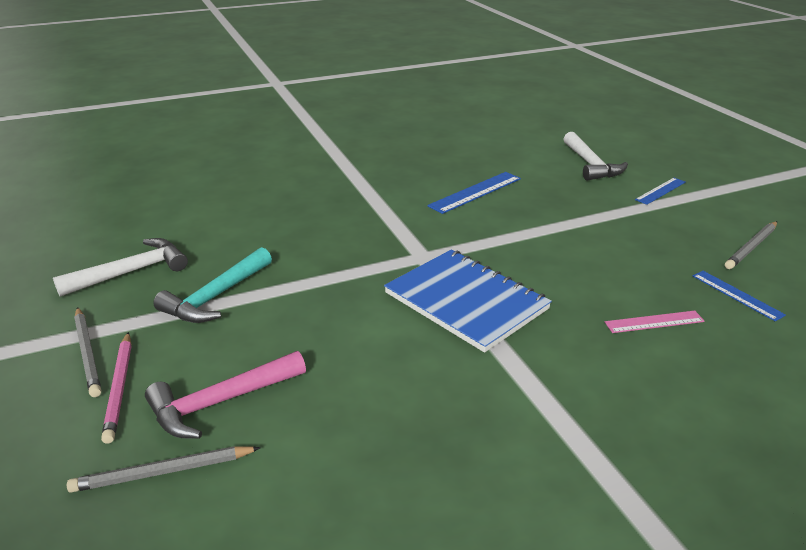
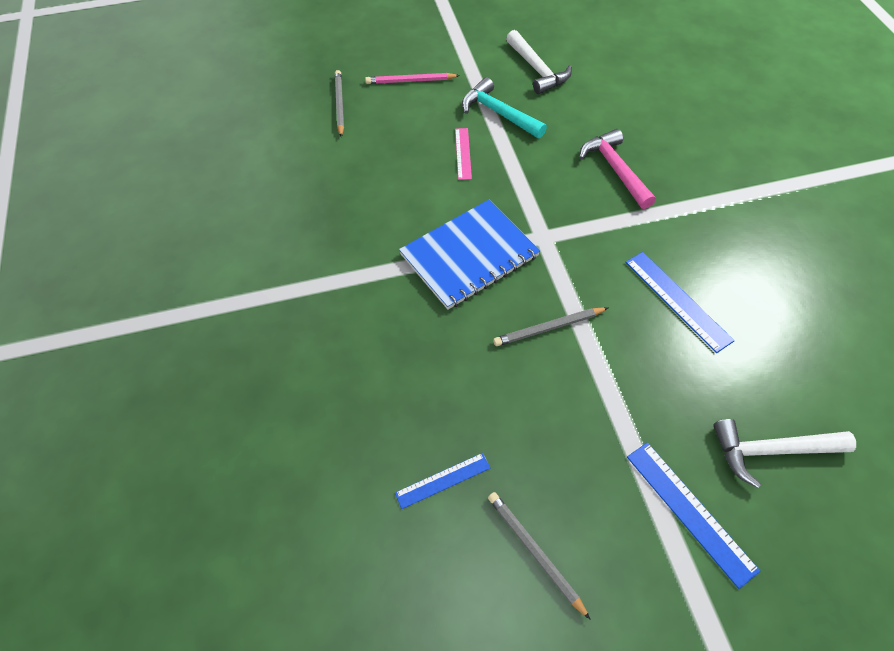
camera: 100 degrees right, 25 degrees up
(87, 353) = (446, 64): grey pencil -> grey pencil (549, 328)
(221, 402) = (387, 122): pink hammer -> pink hammer (615, 169)
(654, 322) = (414, 385): pink ruler -> pink ruler (463, 153)
(660, 191) = (690, 511): blue ruler -> blue ruler, size x1.55

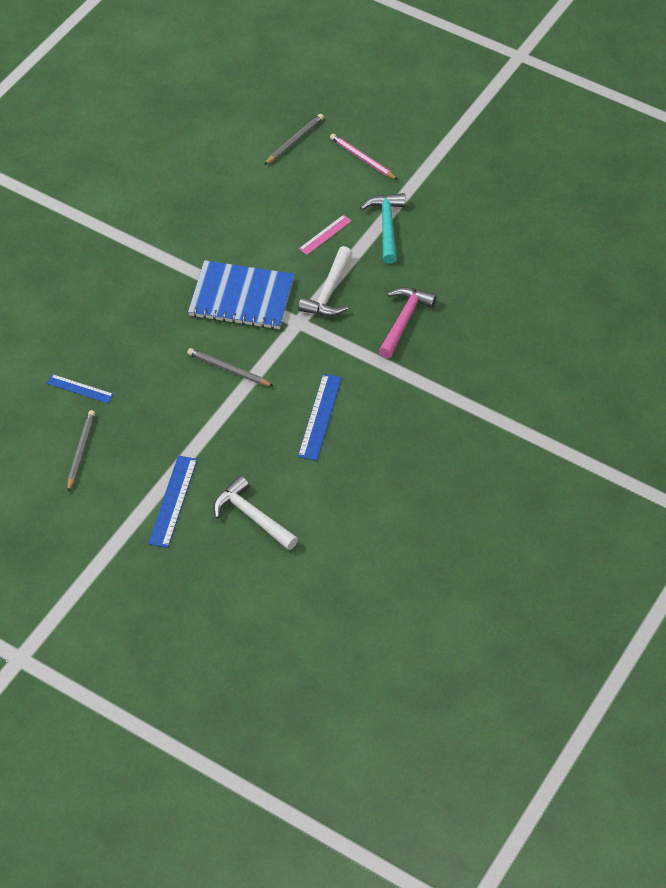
camera: 45 degrees right, 5 degrees down
(537, 70) = (459, 216): white hammer -> white hammer (329, 292)

